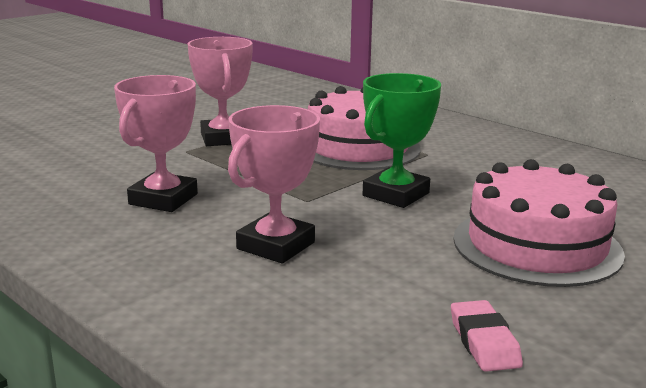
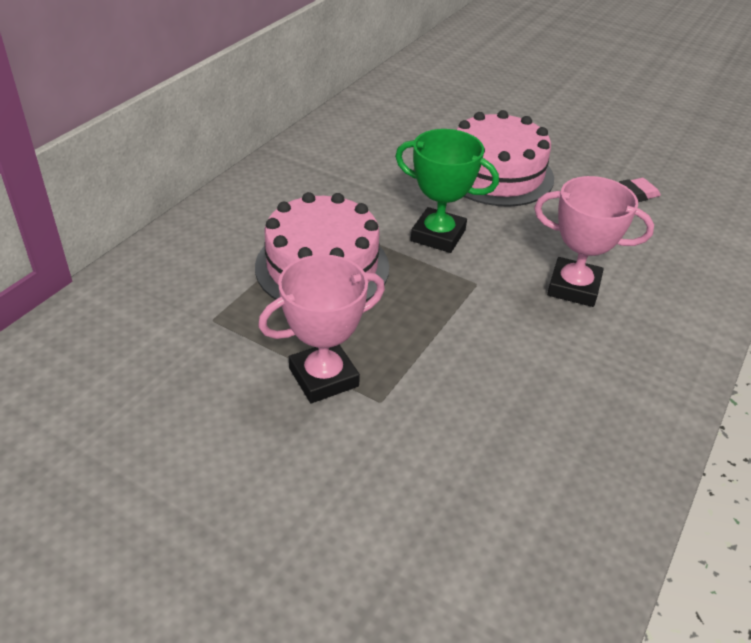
camera: 105 degrees left, 20 degrees up
(163, 199) = (526, 378): pink trophy -> none

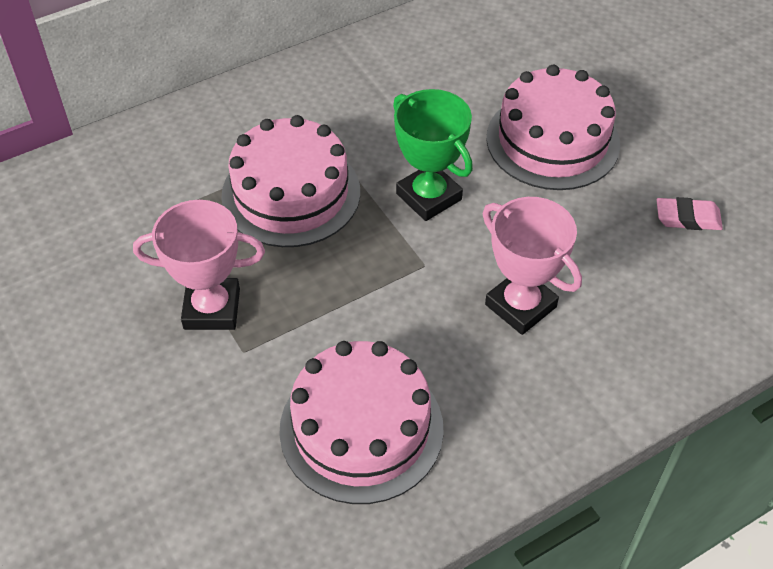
camera: 30 degrees right, 10 degrees up
(534, 423) = (361, 428): none -> pink cake

